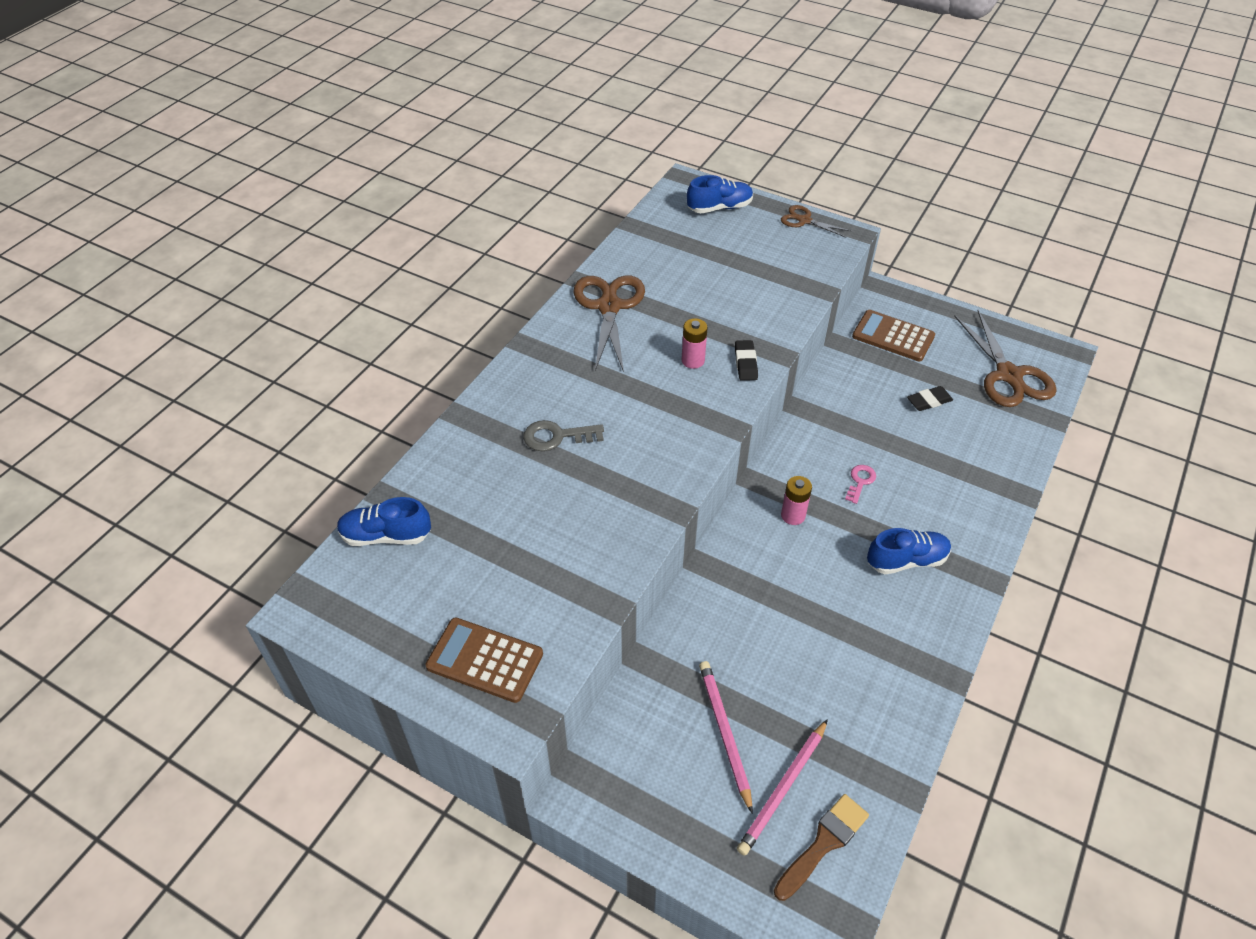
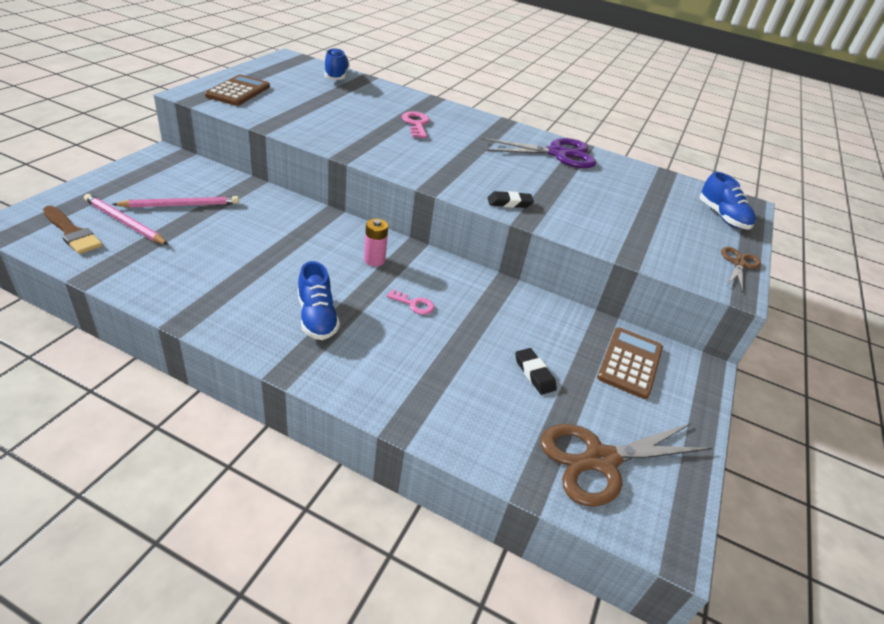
camera: 80 degrees right, 10 degrees down
(556, 436) = (416, 124): grey key -> pink key
(609, 306) = (558, 154): brown scissors -> purple scissors
(693, 360) = (506, 180): pink battery -> none

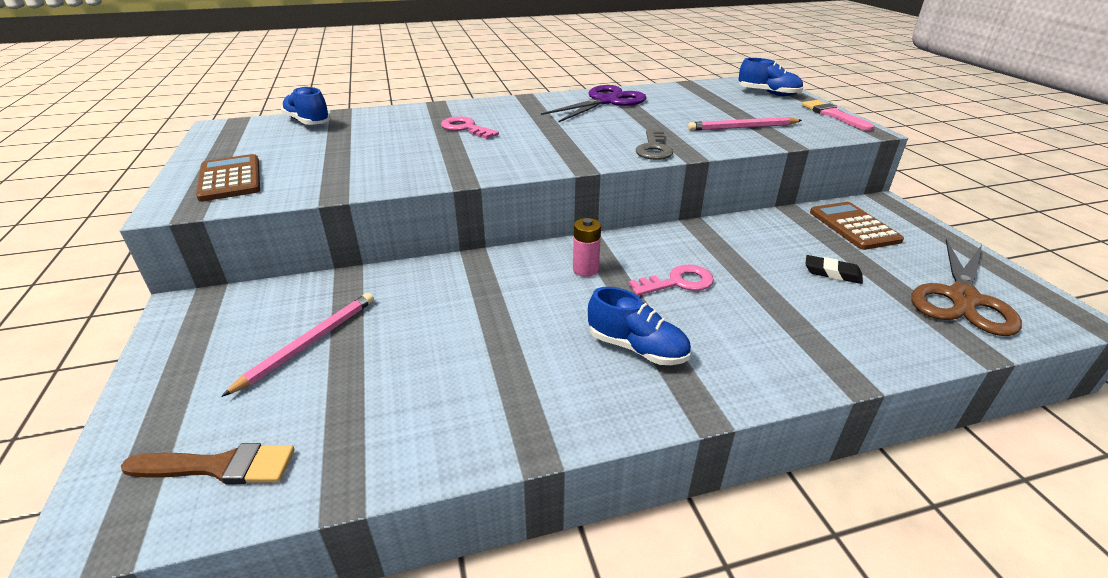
camera: 35 degrees left, 5 degrees down
(124, 222) = (272, 406): pink pencil -> pink pencil (742, 127)
(414, 304) = (678, 282): pink key -> pink key, size x1.50
(509, 203) = (654, 149): black eraser -> grey key
(739, 264) = (833, 115): brown scissors -> pink brush

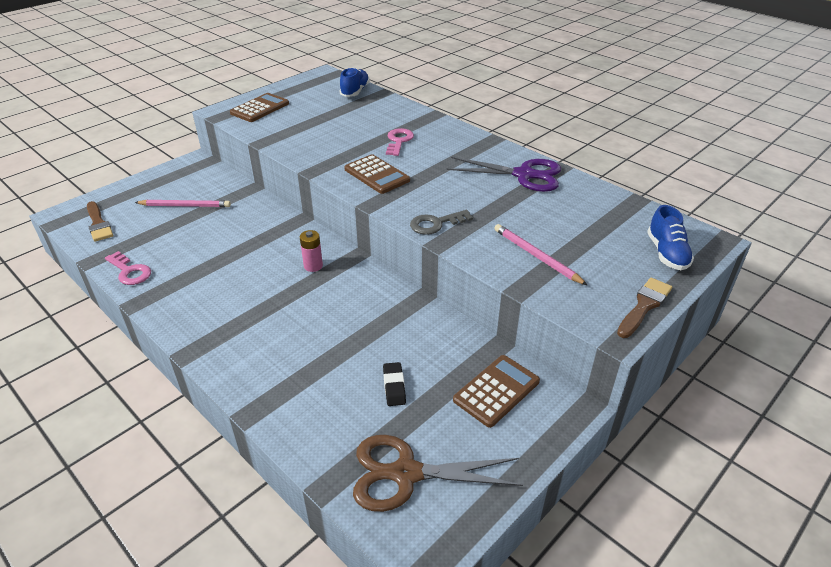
camera: 60 degrees right, 5 degrees up
(523, 152) = (377, 175): none -> brown calculator
(637, 348) = (237, 311): blue shoe -> none
(678, 282) = (324, 309): pink key -> pink key (130, 271)
(833, 115) = (644, 306): pink brush -> brown brush

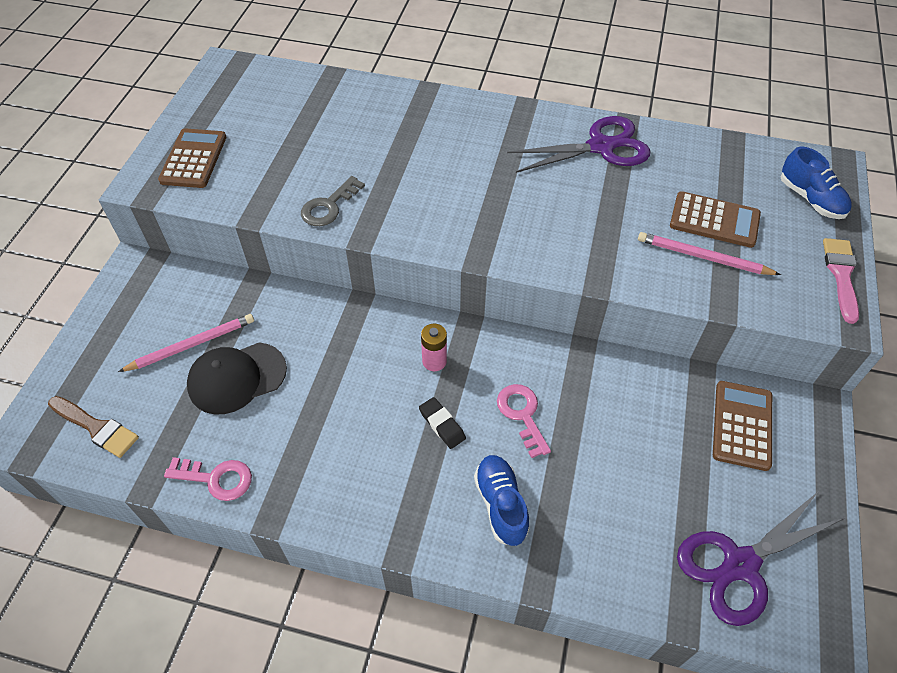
camera: 30 degrees left, 15 degrees up
(191, 230) = (237, 378): none -> black cap
(355, 91) = (295, 84): blue shoe -> blue shoe (501, 504)
(377, 175) = (444, 212): brown calculator -> brown calculator (714, 220)
(394, 386) = (648, 472): black eraser -> black eraser (442, 425)
(399, 141) = (422, 148): pink key -> pink key (522, 414)
(406, 473) = (740, 565): brown scissors -> purple scissors
(436, 224) = (571, 258): grey key -> grey key (328, 206)
(644, 306) = (841, 275): brown brush -> pink brush

